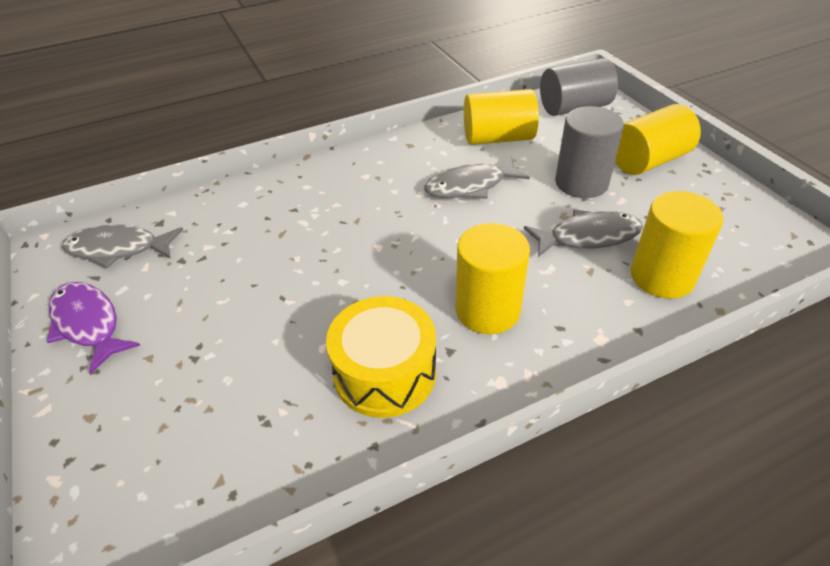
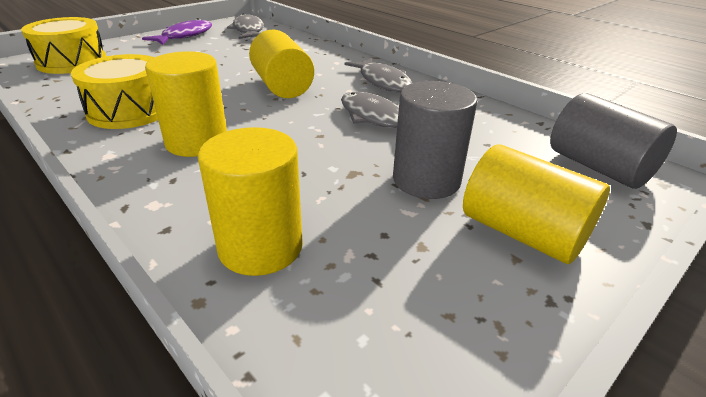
camera: 70 degrees right, 10 degrees down
(135, 473) = (72, 62): none -> yellow drum
(498, 138) = (474, 125): yellow cylinder -> yellow cylinder (282, 86)
(588, 236) = (322, 189): grey fish -> grey fish (383, 82)

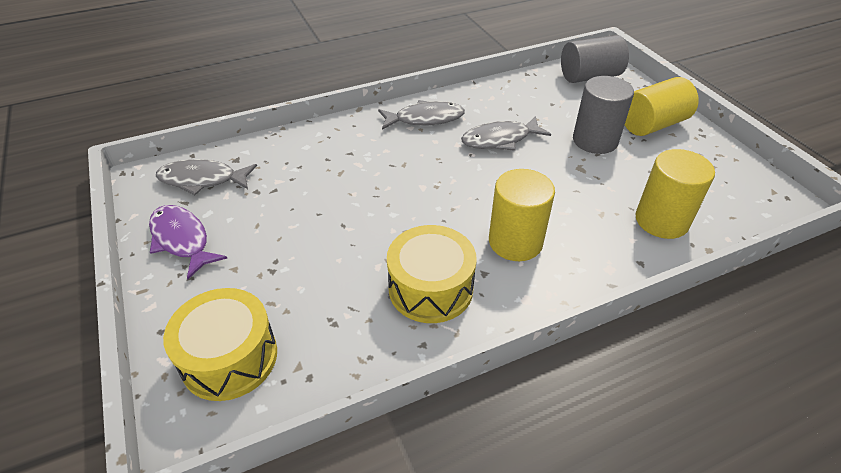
camera: 70 degrees left, 10 degrees up
(282, 86) = (409, 178): yellow cylinder -> none

